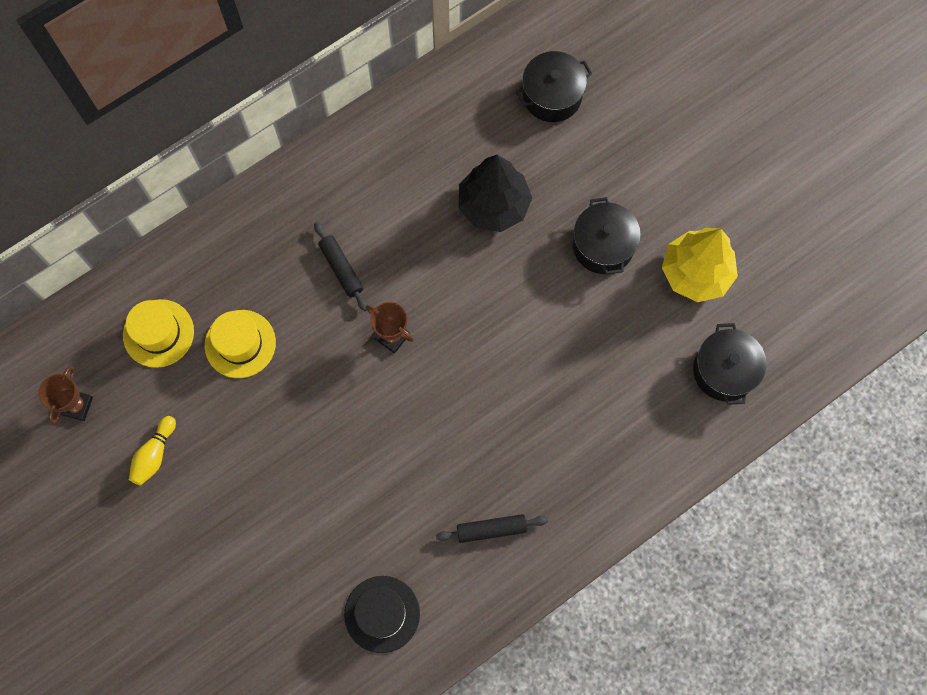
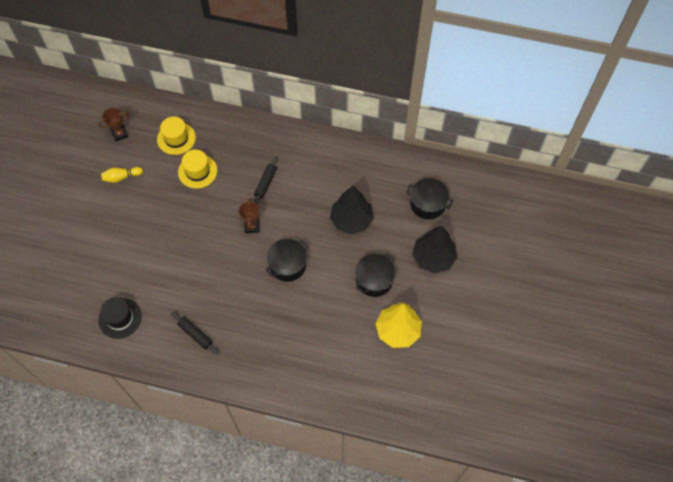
camera: 50 degrees right, 10 degrees down
(632, 151) = (433, 258): none -> black tree
(724, 371) = (359, 380): black pot -> black pot (288, 265)

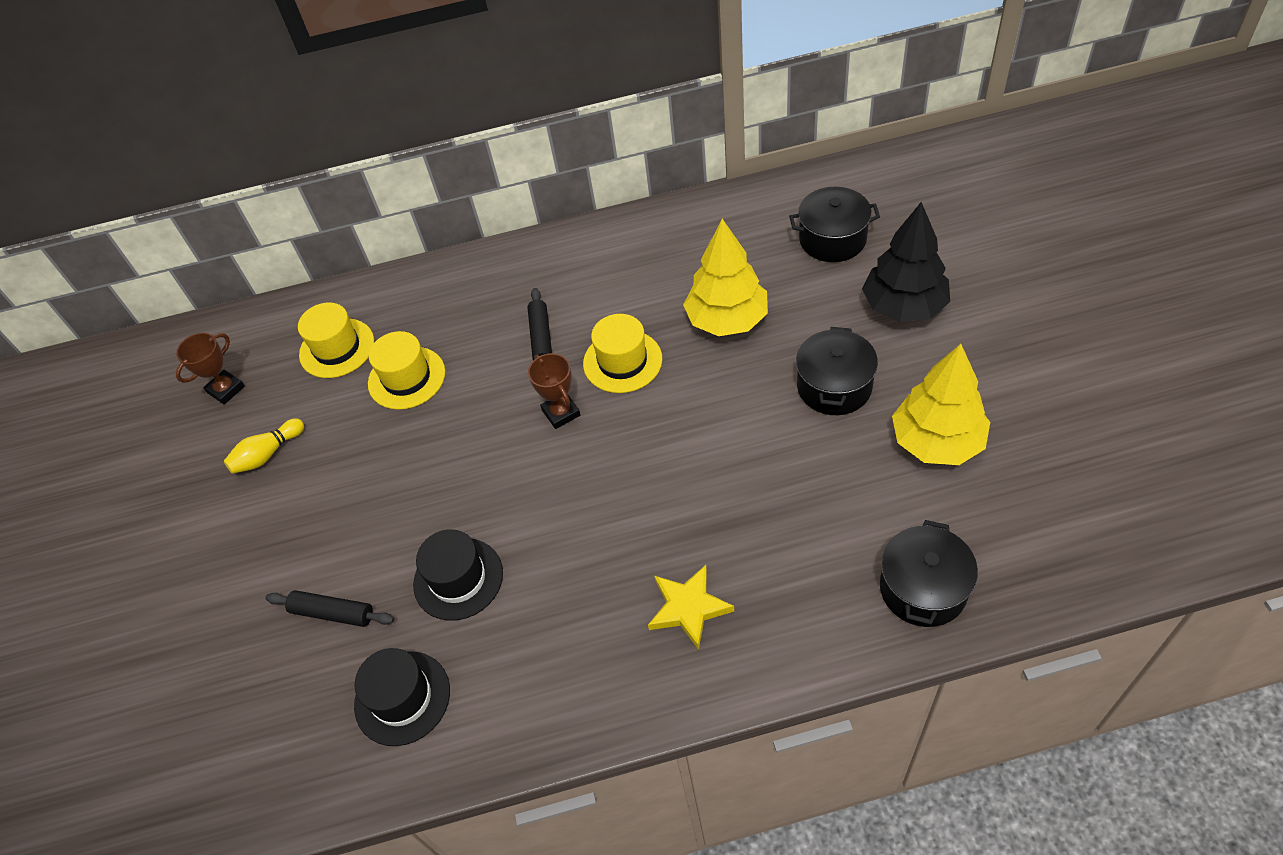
camera: 20 degrees left, 10 degrees down
(167, 280) = (458, 579): none -> black hat
(195, 334) = (574, 646): black rolling pin -> black rolling pin (333, 613)
(248, 344) = (688, 608): none -> yellow star
(288, 265) = (667, 440): black pot -> black pot (923, 588)
(293, 215) = (622, 361): none -> yellow hat
(351, 220) = (727, 320): black tree -> yellow tree

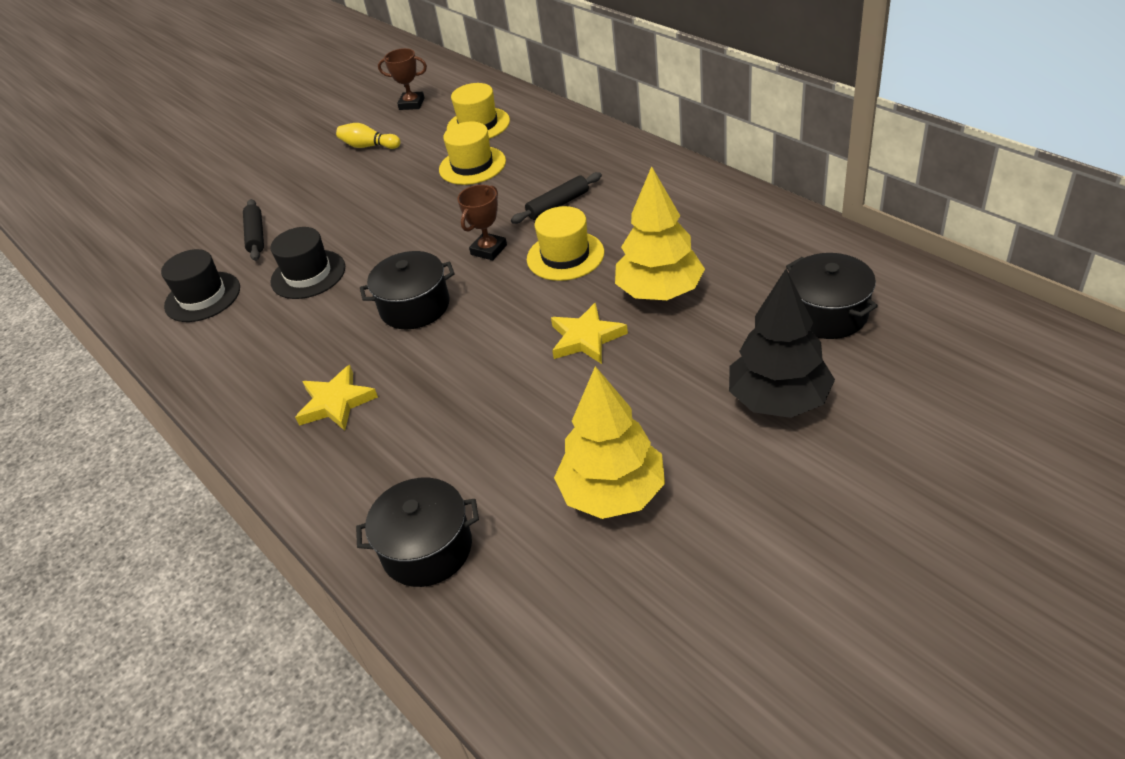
camera: 60 degrees right, 10 degrees down
(746, 389) = (586, 338): none -> yellow star
(834, 386) = (631, 392): black pot -> black pot (415, 306)

